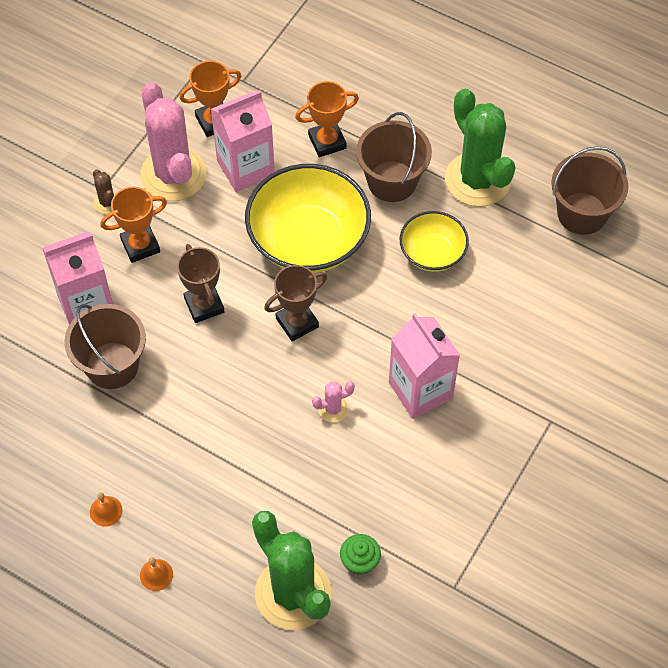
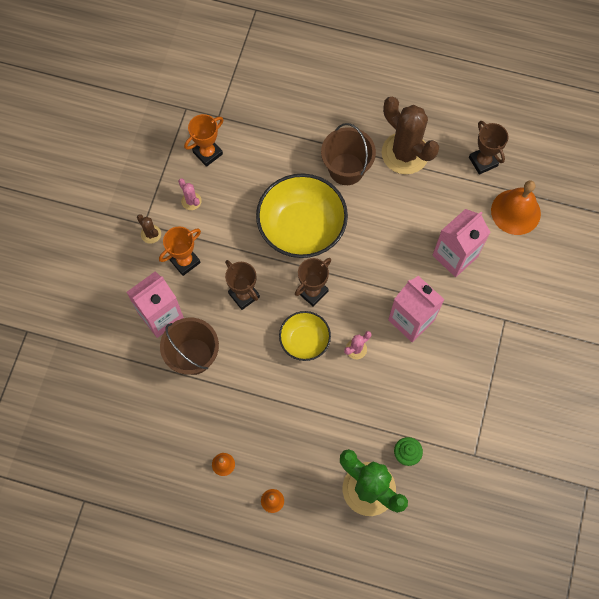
camera: 15 degrees left, 10 degrees up
(173, 174) = (191, 201): pink cactus -> pink cactus, size x0.42
(245, 168) = (241, 184): pink carton -> pink carton (455, 256)
(327, 142) = (292, 150): orange trophy -> none
(432, 253) = (390, 216): yellow bowl -> yellow bowl (304, 340)
(477, 179) = (405, 153): green cactus -> brown cactus
(582, 213) = (483, 161): brown bucket -> brown trophy
(608, 287) = (515, 212): none -> orange bell

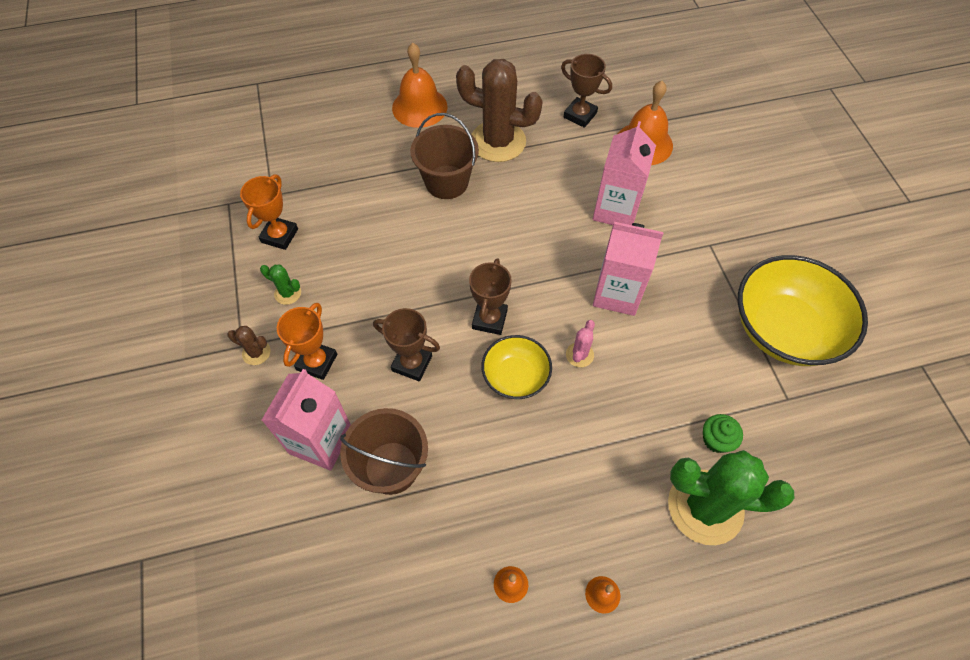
camera: 30 degrees left, 10 degrees down
(191, 201) = (288, 293): pink cactus -> green cactus
(301, 228) = (435, 260): yellow bowl -> yellow bowl (784, 329)
(364, 92) = (419, 107): none -> orange bell

